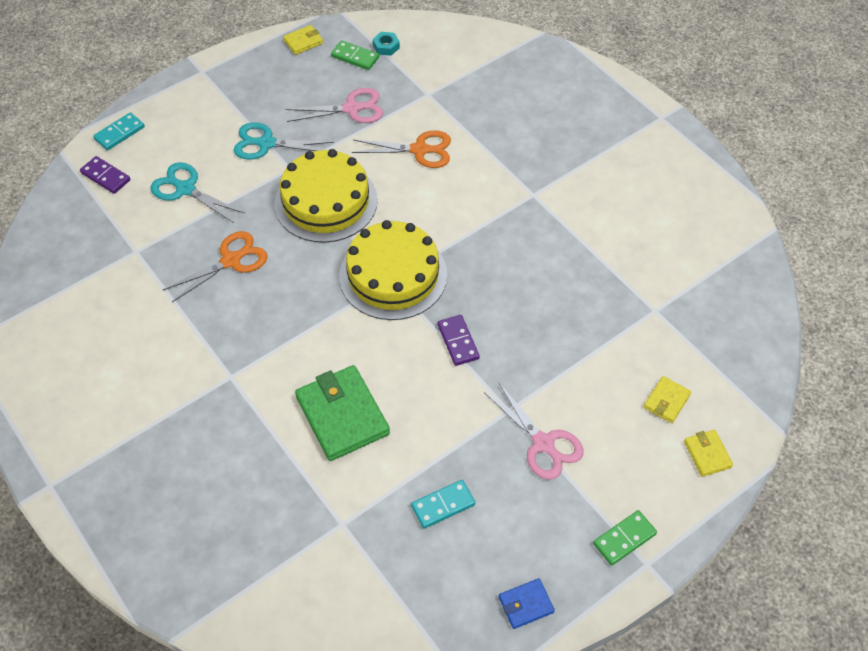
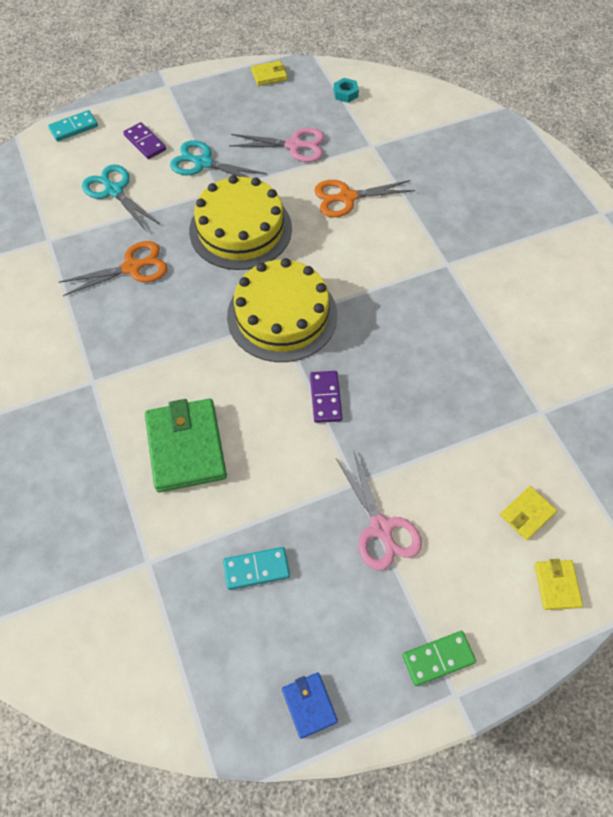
camera: 15 degrees right, 5 degrees up
(106, 176) = (47, 165): purple domino -> purple domino (145, 142)
(355, 57) = (313, 98): green domino -> none
(419, 150) = (347, 197): orange scissors -> orange scissors turned 150 degrees clockwise
(525, 604) = (309, 705): blue wallet -> blue wallet turned 75 degrees clockwise

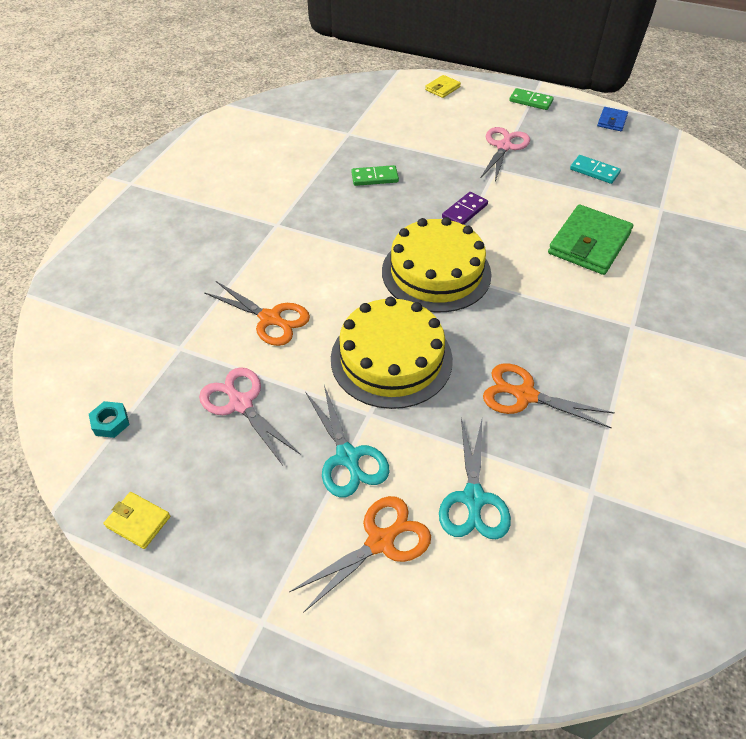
camera: 135 degrees left, 10 degrees down
(74, 128) = (446, 652): turquoise domino -> none
(145, 142) = (380, 541): purple domino -> orange scissors
(443, 373) = (374, 177): none -> green domino
(527, 514) = (419, 111): yellow wallet -> none

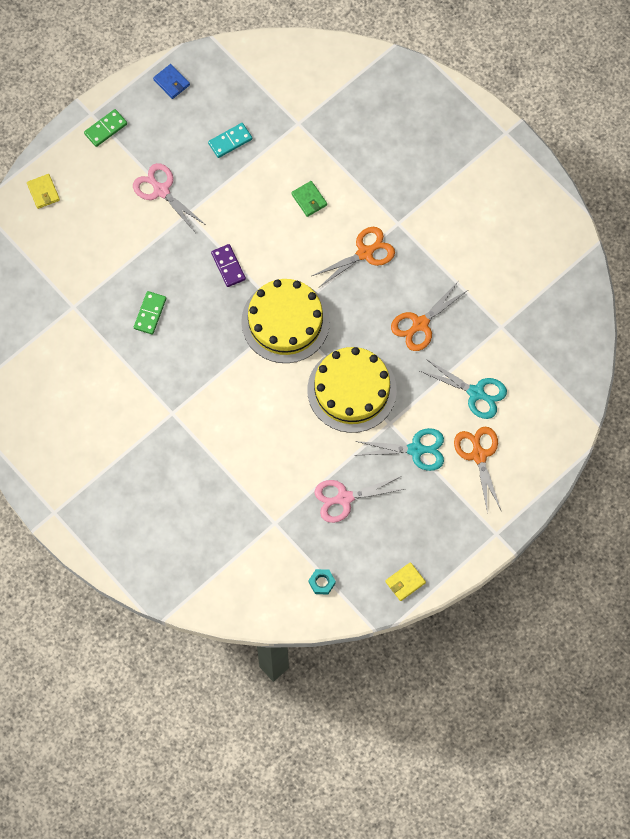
camera: 65 degrees left, 20 degrees up
(270, 319) = (276, 454): orange scissors -> orange scissors (365, 253)
(589, 243) = (309, 200): green wallet -> green wallet, size x0.49

